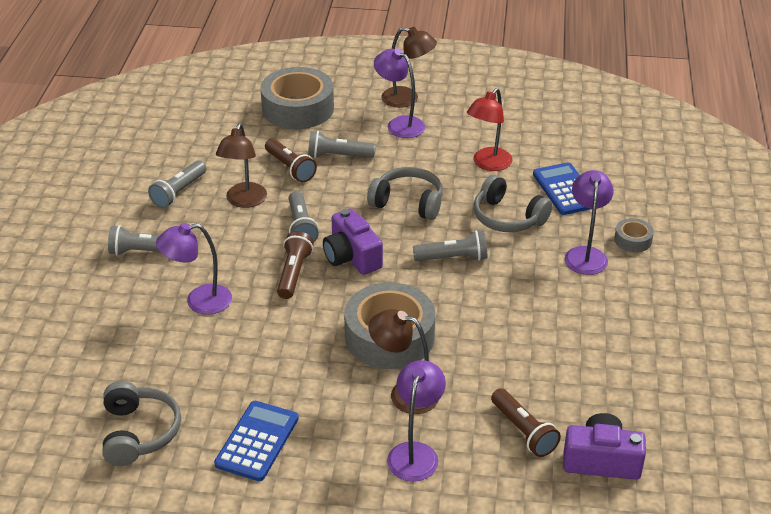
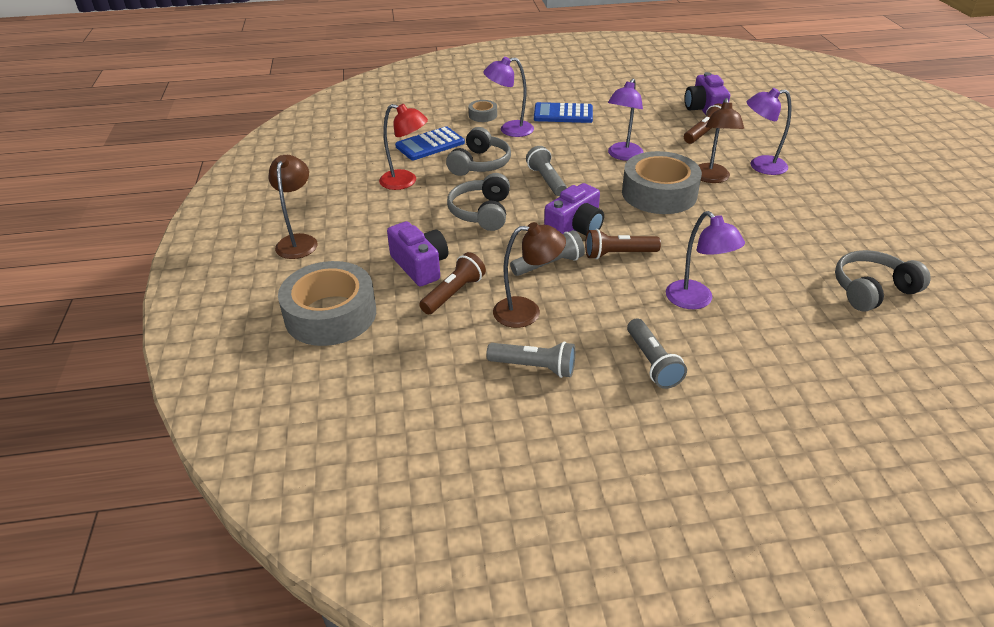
camera: 105 degrees left, 0 degrees up
(257, 441) = (817, 229): blue calculator -> blue calculator (563, 114)
(338, 156) = (420, 266): grey flashlight -> purple camera
(399, 124) = (349, 238): purple lamp -> purple lamp (623, 156)

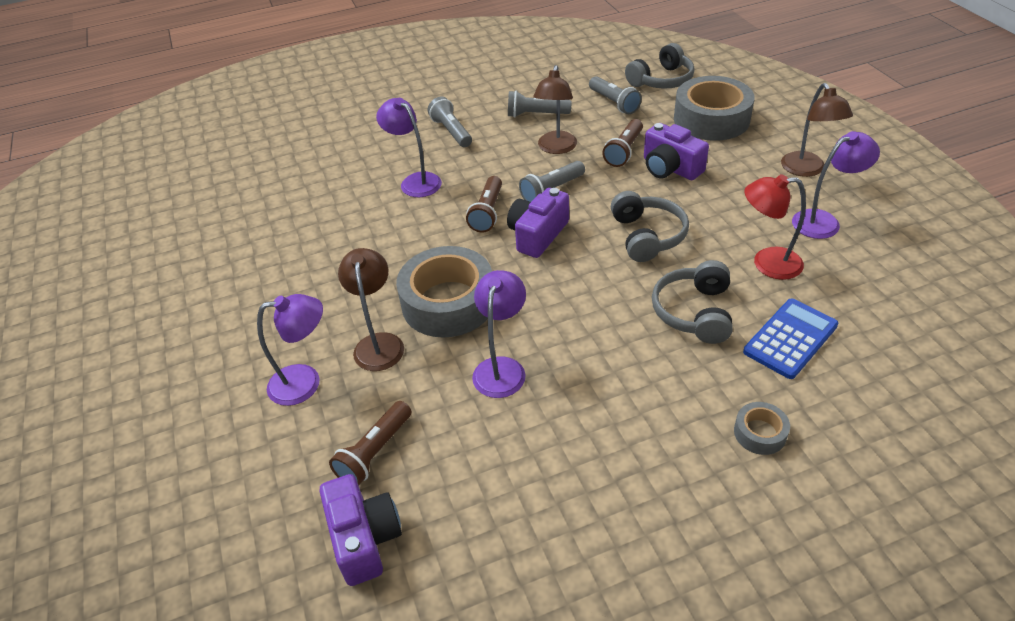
camera: 170 degrees right, 5 degrees up
(509, 130) = (693, 399): purple lamp -> purple lamp (824, 221)
(527, 311) = (556, 148): brown lamp -> brown lamp turned 60 degrees counterclockwise
(546, 180) = (593, 298): grey flashlight -> grey flashlight (614, 103)
(563, 114) = (622, 466): blue calculator -> none
(618, 254) = (487, 212): brown flashlight -> brown flashlight turned 120 degrees clockwise
(872, 290) = (254, 218): grey headphones -> grey headphones (661, 80)

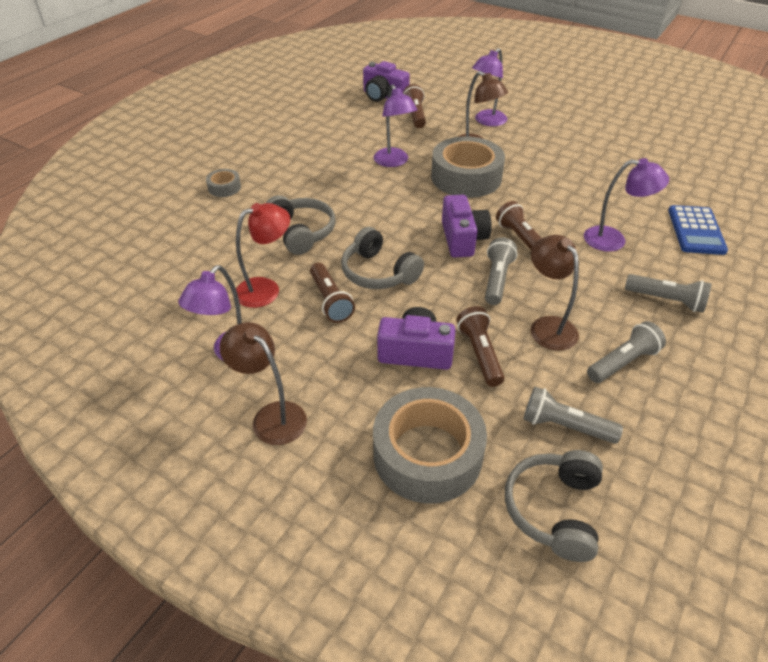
camera: 140 degrees right, 0 degrees up
(711, 229) = (330, 301): none -> brown flashlight
(790, 339) = (225, 241): blue calculator -> blue calculator (696, 230)

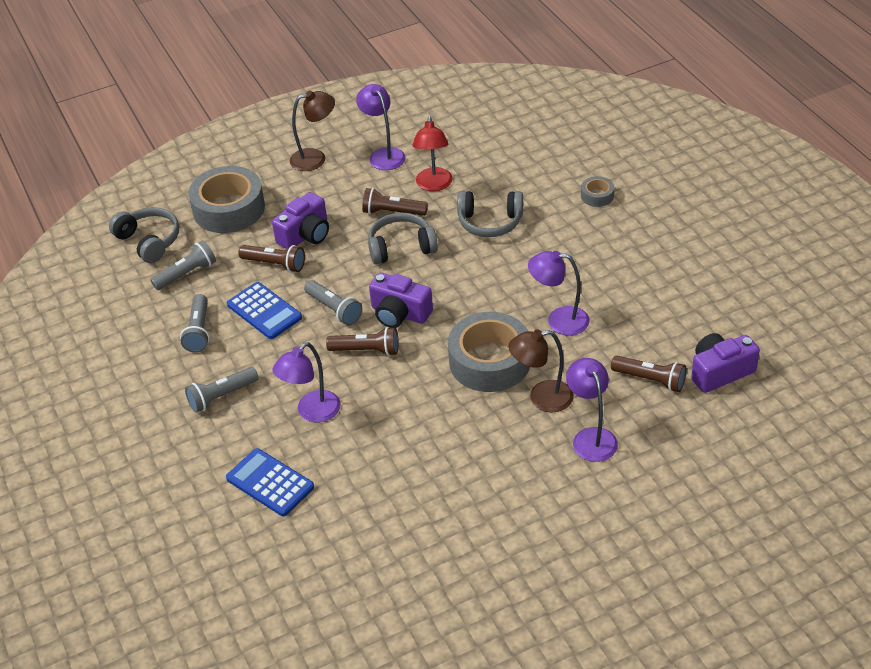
camera: 125 degrees right, 0 degrees up
(547, 326) = (264, 311): brown lamp -> blue calculator

